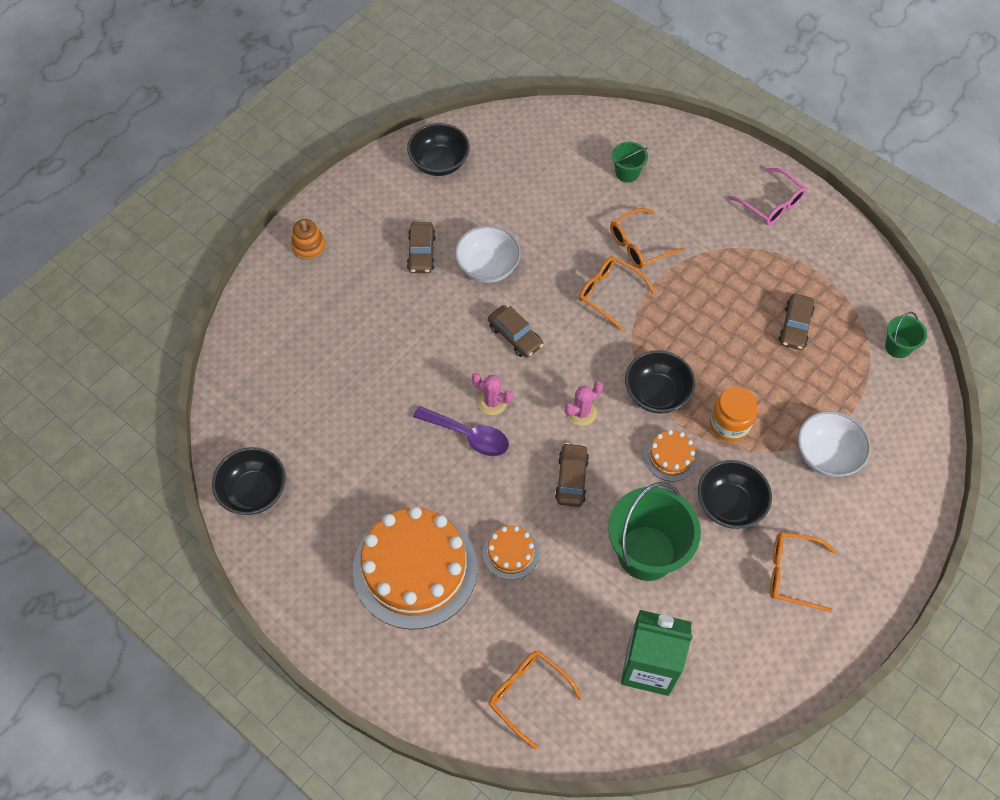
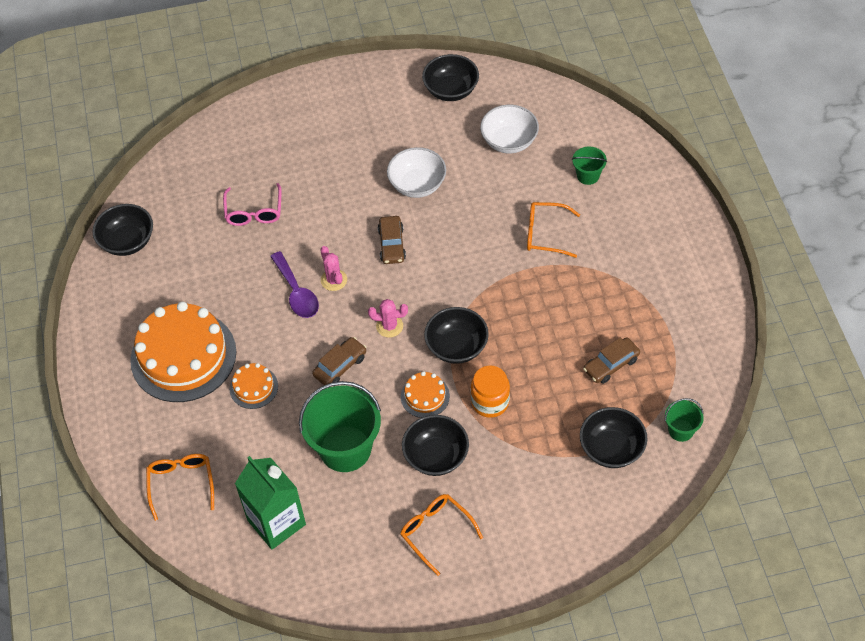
camera: 40 degrees right, 5 degrees down
(309, 246) = (305, 99): orange stacking toy -> none
(421, 253) = (379, 147): brown car -> none
(609, 293) = (489, 256): orange glasses -> none
(771, 204) = (683, 264): pink glasses -> pink glasses (254, 212)
(826, 455) = (543, 470): white bowl -> white bowl (509, 141)
(861, 399) = (611, 448): none -> black bowl

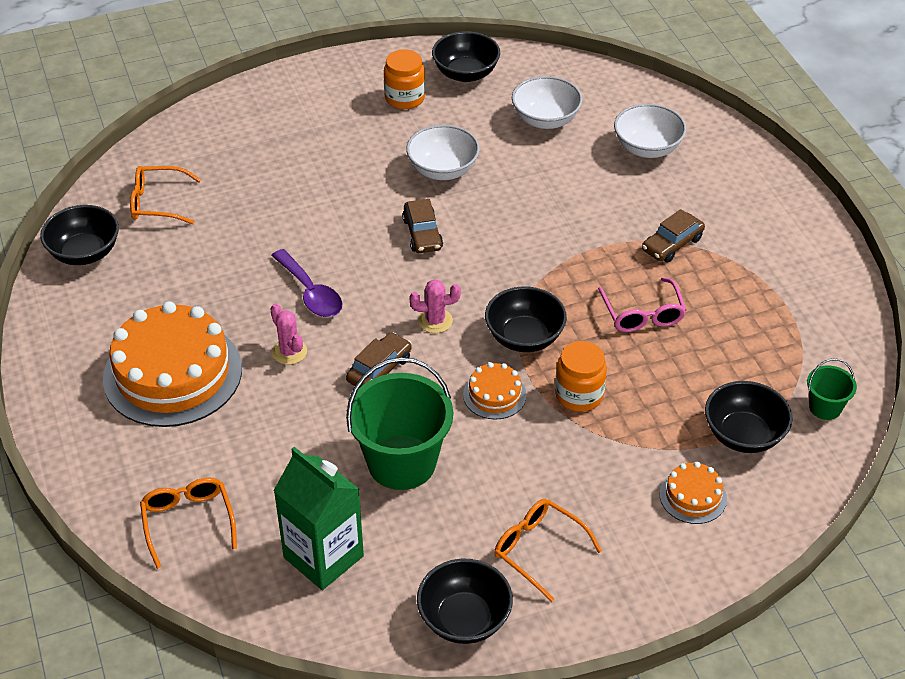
camera: 10 degrees left, 10 degrees down
(253, 387) = (270, 402): orange cake -> orange cake (693, 496)
(254, 212) = (243, 210): pink glasses -> pink glasses (642, 314)
(334, 280) = (356, 276): pink cactus -> pink cactus (289, 352)
(397, 112) = (404, 98): none -> orange jar
(436, 456) = (521, 461): black bowl -> black bowl (464, 619)
(545, 234) = (609, 210): orange glasses -> orange glasses (158, 203)
(588, 175) = (647, 148): green bucket -> white bowl
(611, 364) = (721, 342): brown car -> brown car (672, 244)

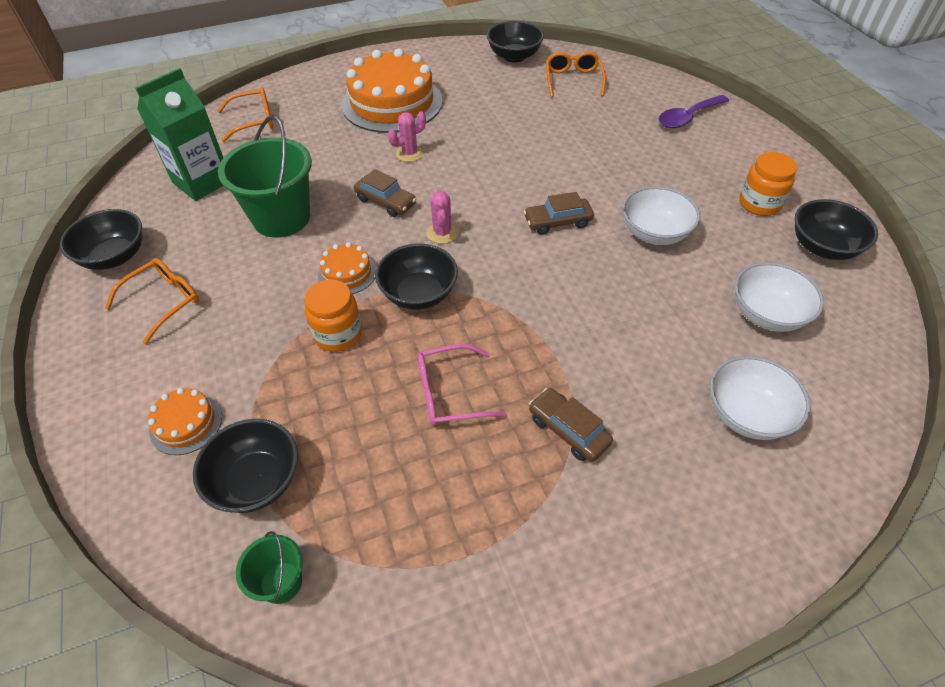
camera: 90 degrees right, 5 degrees up
(310, 292) = (476, 160): purple spoon -> purple spoon (688, 117)

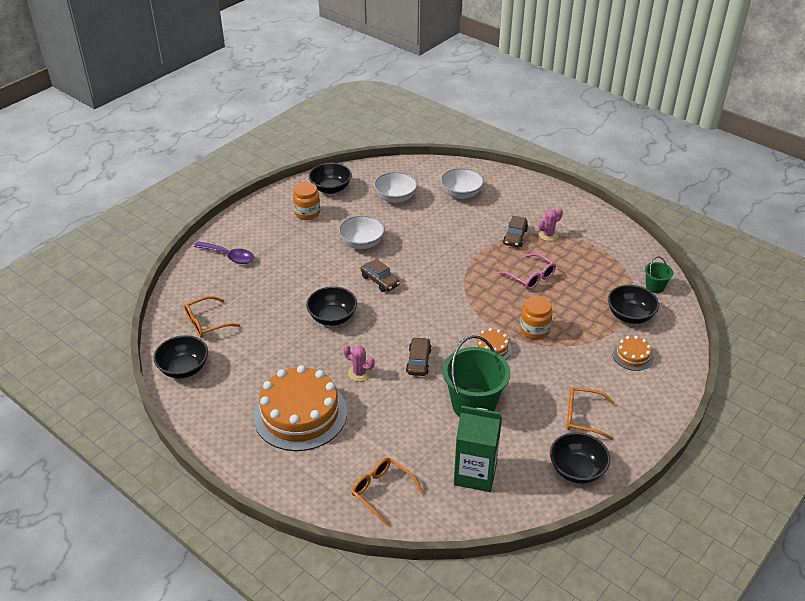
camera: 120 degrees left, 10 degrees down
(419, 294) = (481, 312): black bowl -> black bowl (332, 317)
(442, 233) = (427, 323): pink cactus -> pink cactus (548, 235)

